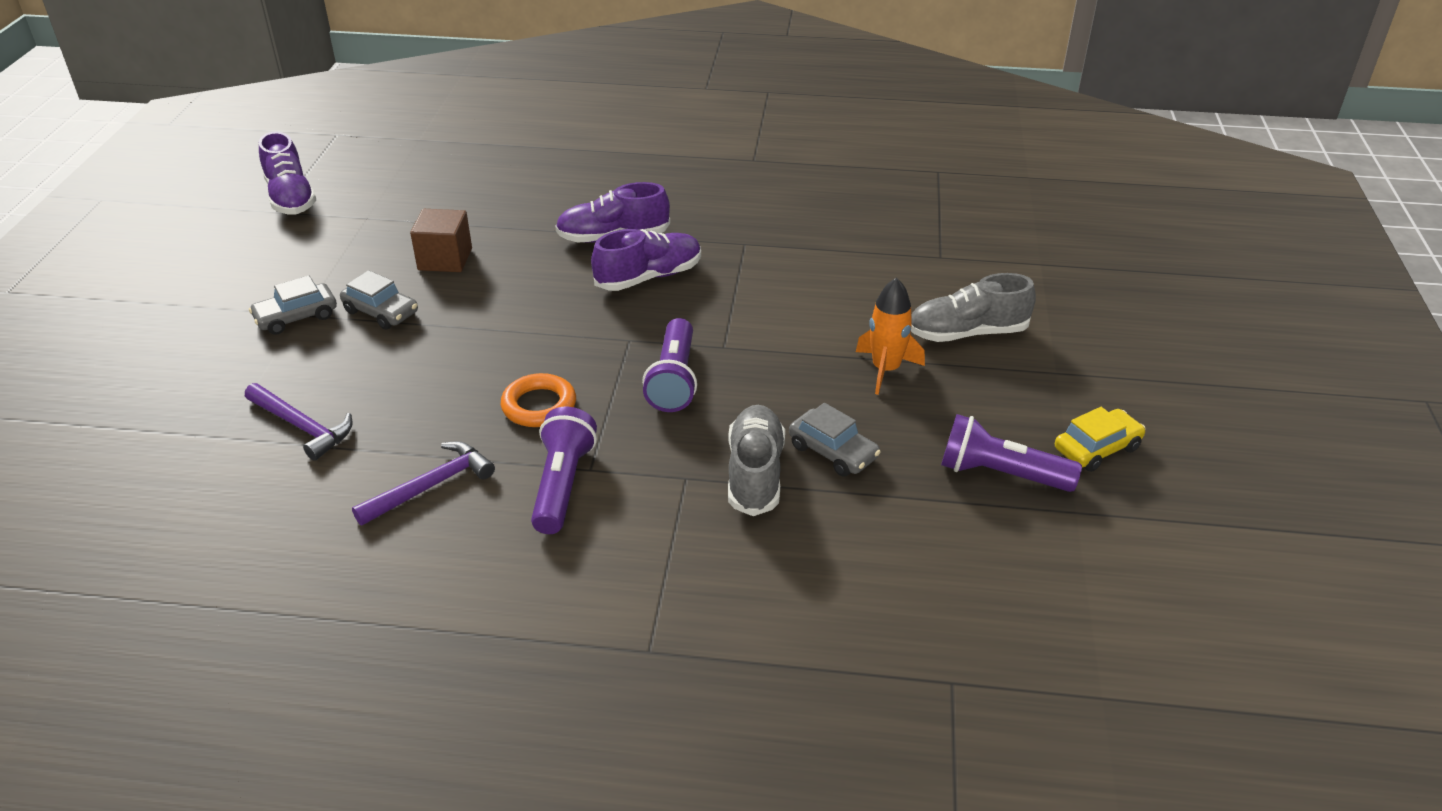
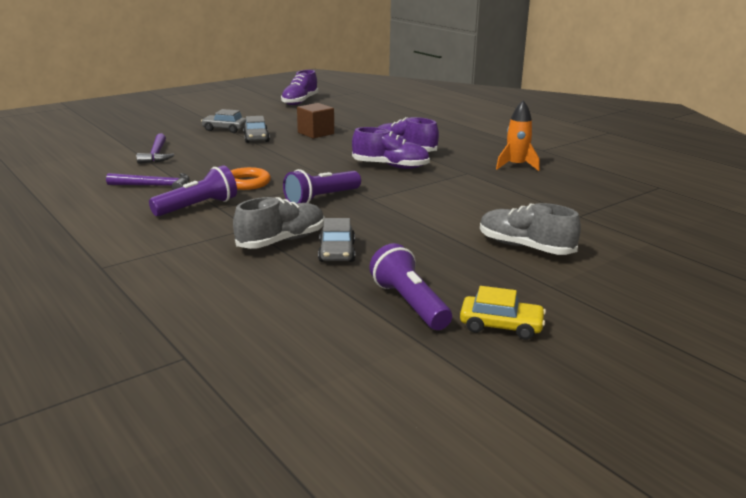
camera: 45 degrees right, 15 degrees down
(885, 369) = (438, 239): orange rocket -> orange rocket (516, 166)

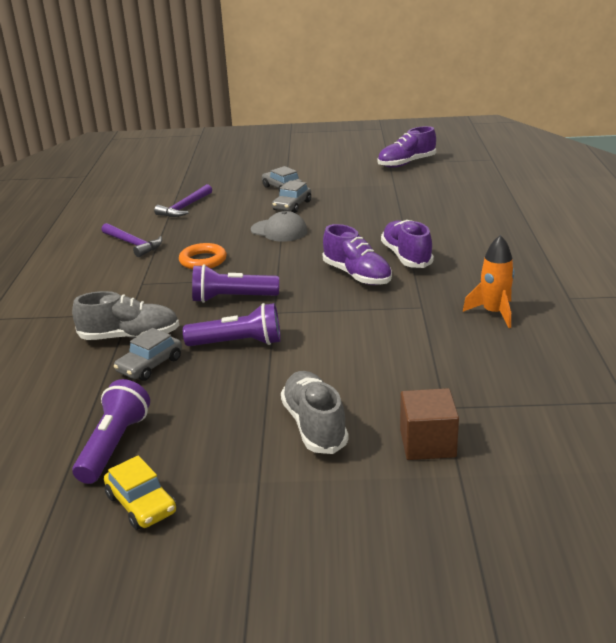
camera: 40 degrees right, 5 degrees up
(198, 207) = (128, 277): purple flashlight -> purple flashlight (238, 343)
(276, 154) = (279, 231): none -> grey cap
(316, 133) = (355, 211): brown cube -> brown cube (427, 443)

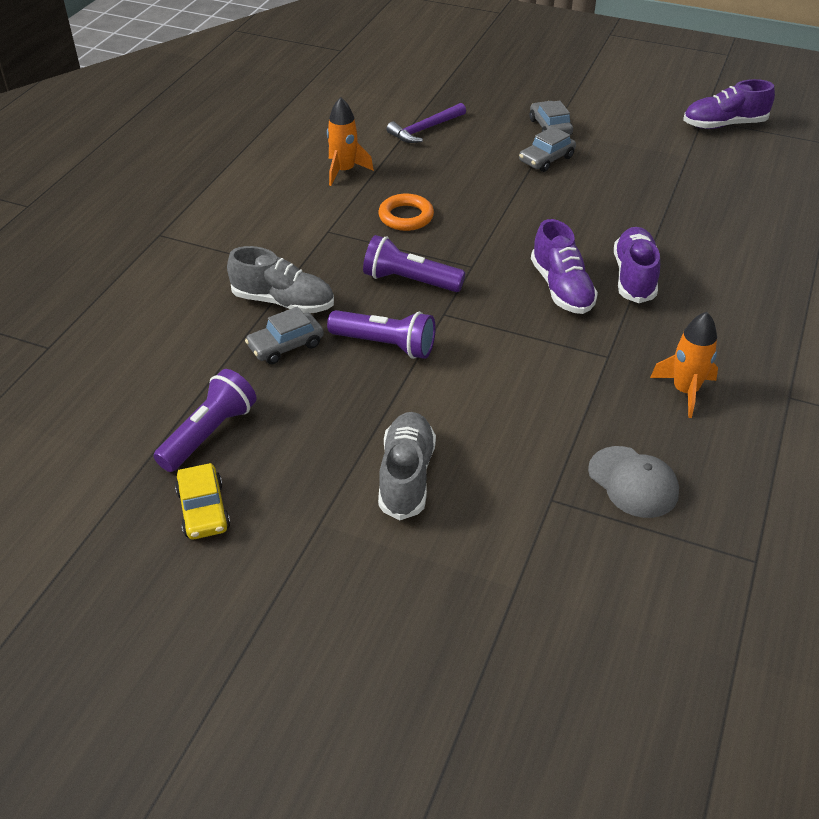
camera: 20 degrees right, 15 degrees up
(133, 244) = (344, 171): purple hammer -> orange rocket
(279, 231) = (511, 195): grey cap -> grey cap (633, 482)
(427, 443) = (506, 538): brown cube -> none

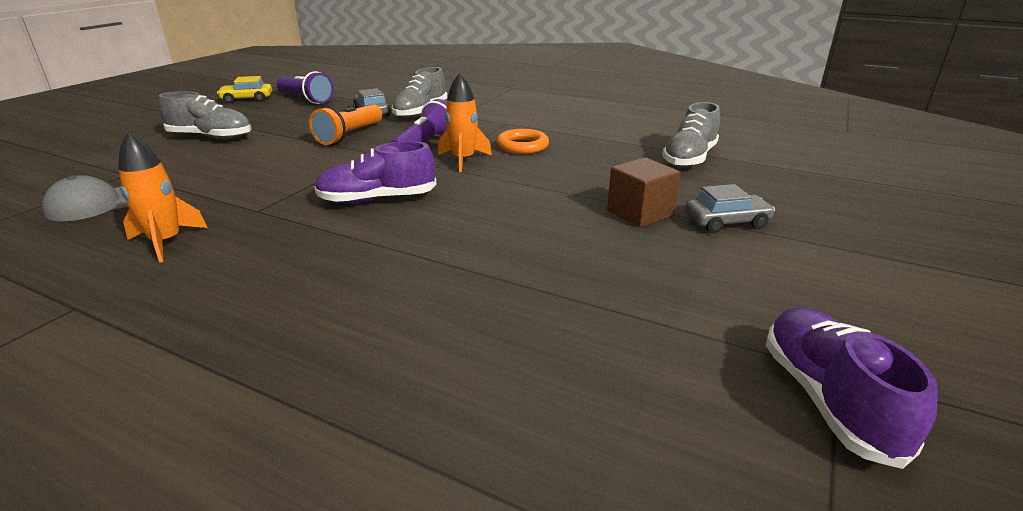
camera: 95 degrees right, 15 degrees down
(344, 171) = (600, 129): orange rocket -> orange rocket (463, 160)
(385, 345) = (349, 135): purple flashlight -> orange flashlight
(425, 129) = (689, 158): purple hammer -> grey shoe
(546, 159) = (640, 213): grey car -> brown cube
(634, 277) = (373, 239): purple shoe -> none

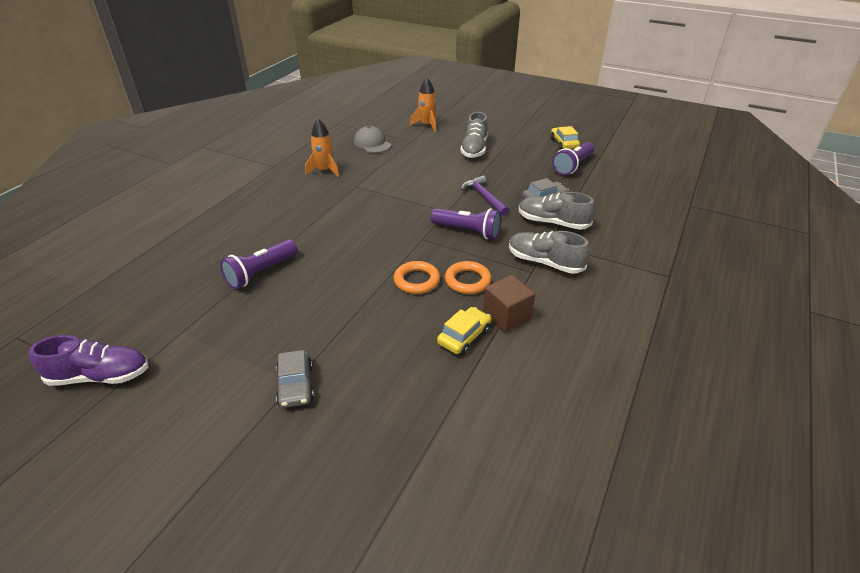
camera: 90 degrees right, 10 degrees up
(349, 135) = (484, 197): orange flashlight -> purple hammer
(377, 199) = (365, 221): purple shoe -> none
(463, 160) = (433, 251): orange rocket -> orange rocket (427, 125)
(505, 271) = (261, 272): none -> purple flashlight
(523, 168) = (416, 281): none -> orange ring
(611, 149) = (464, 336): none -> yellow car
(640, 213) = (322, 337): brown cube -> brown cube (506, 316)
(689, 158) = (439, 391): grey shoe -> grey shoe (544, 262)

